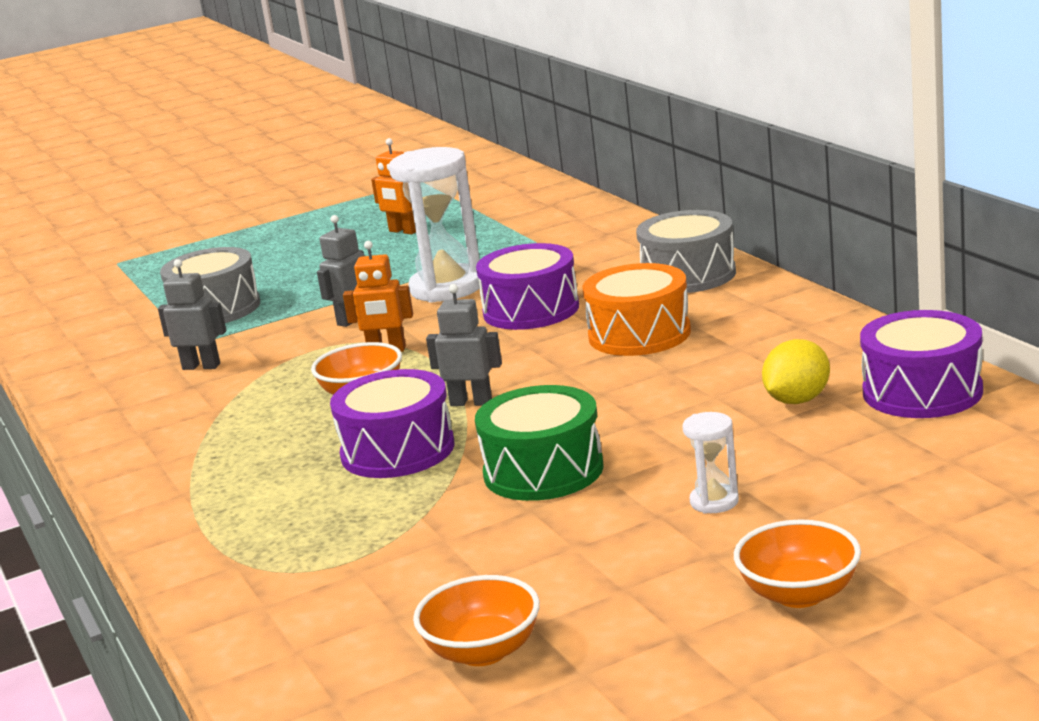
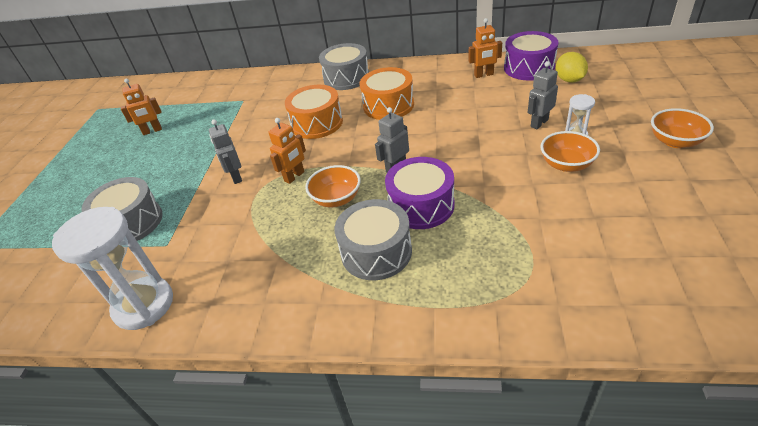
camera: 55 degrees left, 20 degrees up
(201, 366) = (206, 249): grey robot -> grey robot (539, 123)
(275, 458) = (376, 252): none -> grey drum
(446, 288) = (249, 138): white hourglass -> white hourglass (144, 305)
(483, 651) = (668, 238): orange bowl -> orange bowl (566, 164)
(531, 310) = (317, 123): purple drum -> orange drum
(543, 471) = (497, 169): green drum -> none
(797, 400) = (504, 92): yellow lemon -> yellow lemon (569, 80)
(839, 365) = (484, 75): none -> orange robot

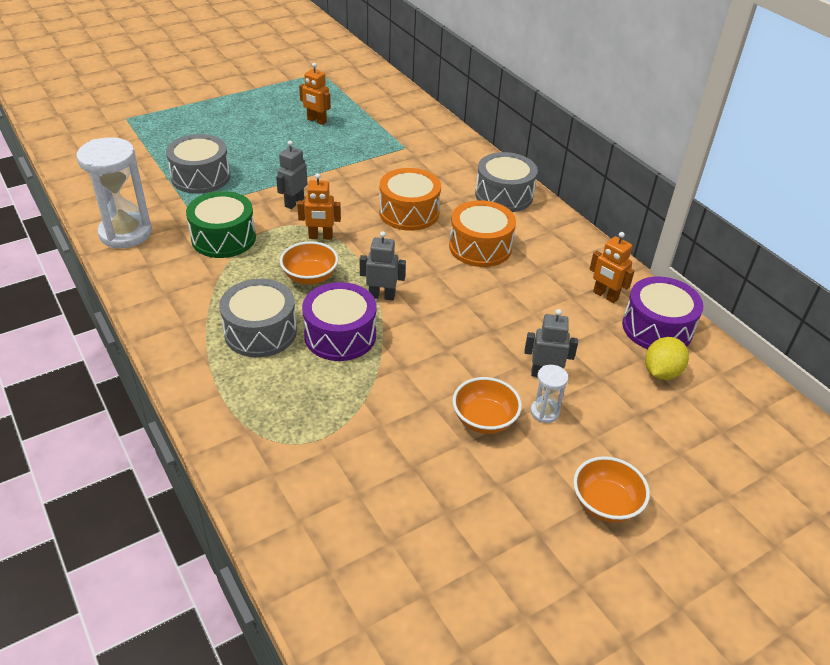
camera: 45 degrees right, 0 degrees up
(231, 235) = (223, 238): none -> green drum

